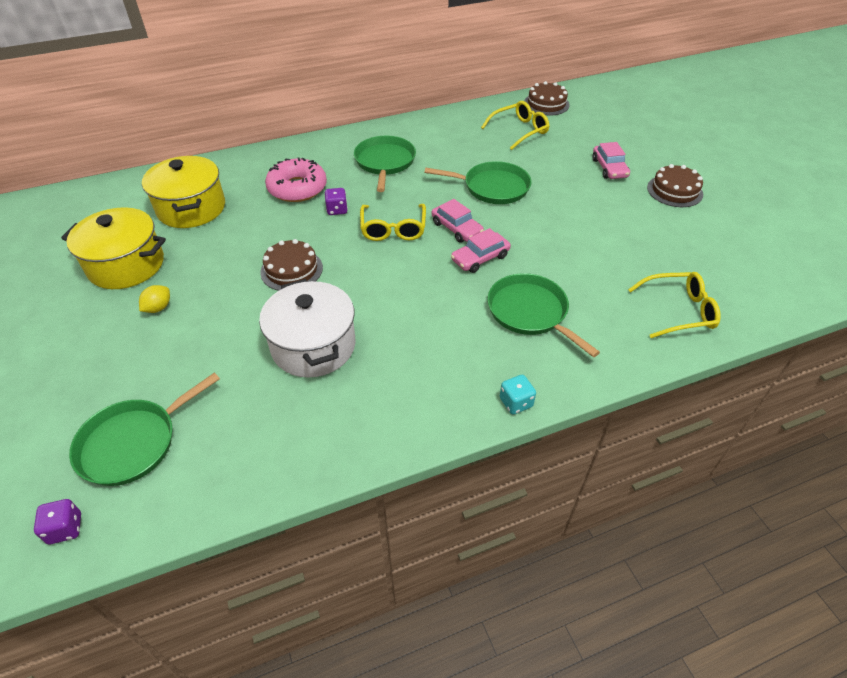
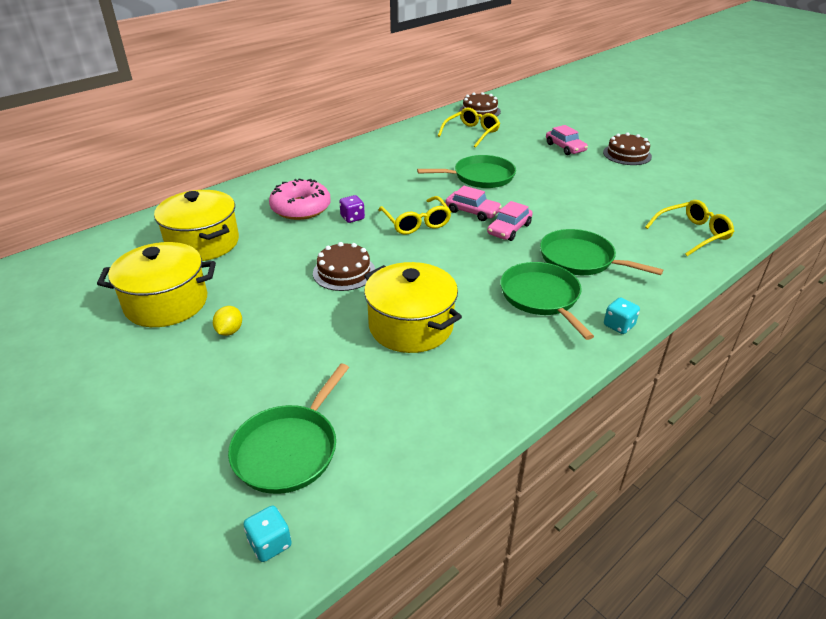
camera: 20 degrees left, 10 degrees down
(65, 528) = (270, 543): purple dice -> turquoise dice
(313, 346) = (411, 326): white pot -> yellow pot
(385, 162) = (370, 174): green pan -> green pan (541, 297)

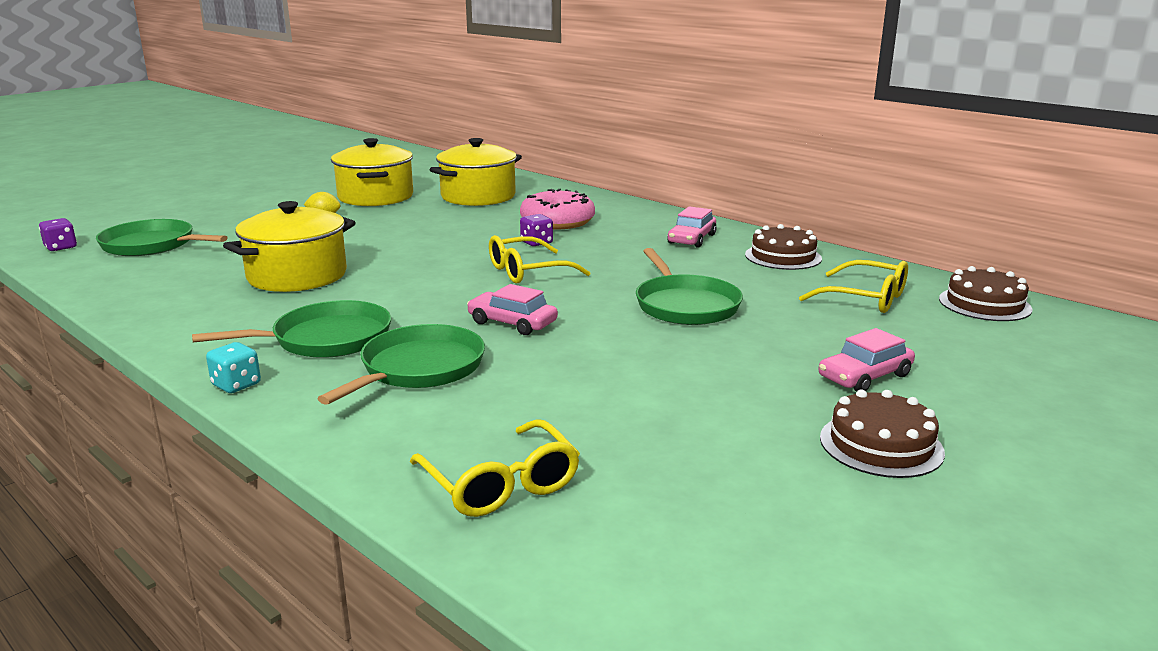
camera: 85 degrees right, 15 degrees down
(270, 543) = (61, 247): turquoise dice -> purple dice
(344, 272) = (413, 246): brown cake -> brown cake (783, 256)
(472, 211) = (564, 300): pink car -> pink car (691, 239)

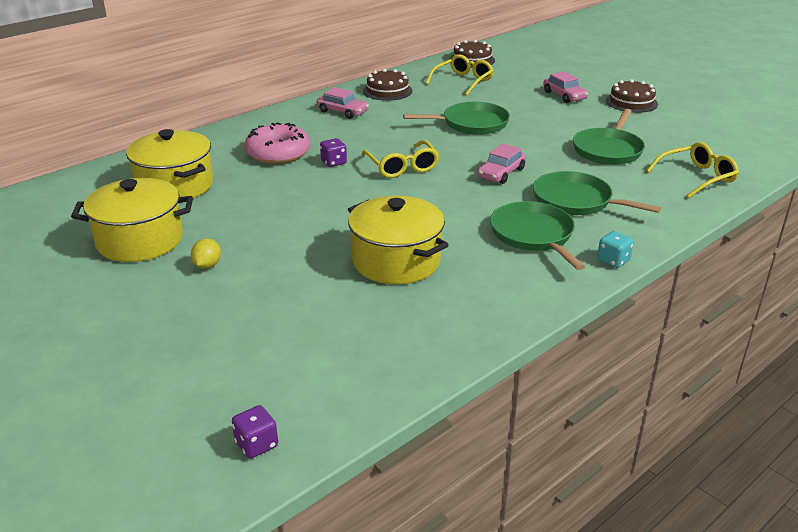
camera: 85 degrees left, 10 degrees up
(152, 245) = (272, 367): green pan -> green pan (608, 150)

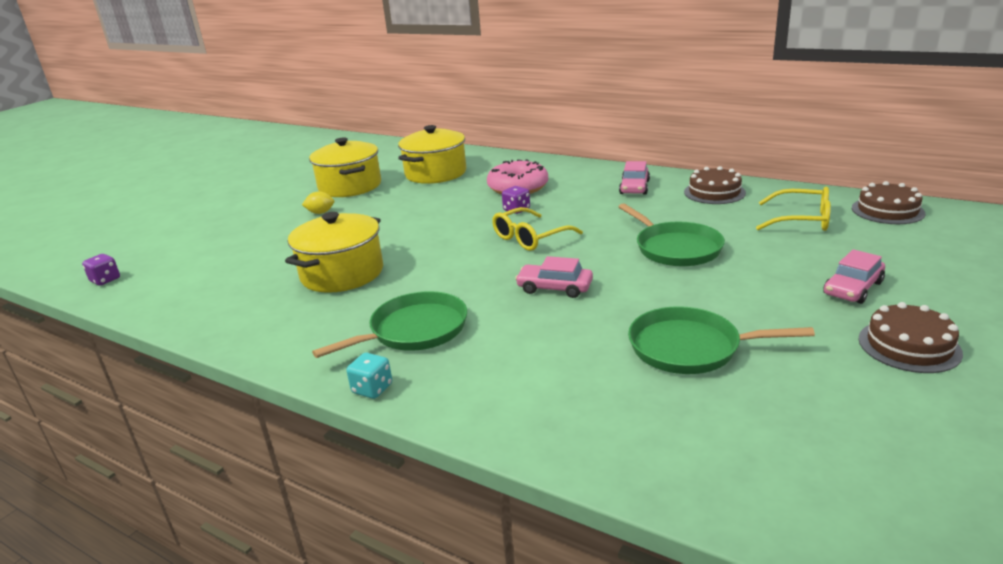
camera: 75 degrees right, 5 degrees down
(576, 201) = (513, 344): green pan -> none
(697, 177) = (660, 439): yellow glasses -> none

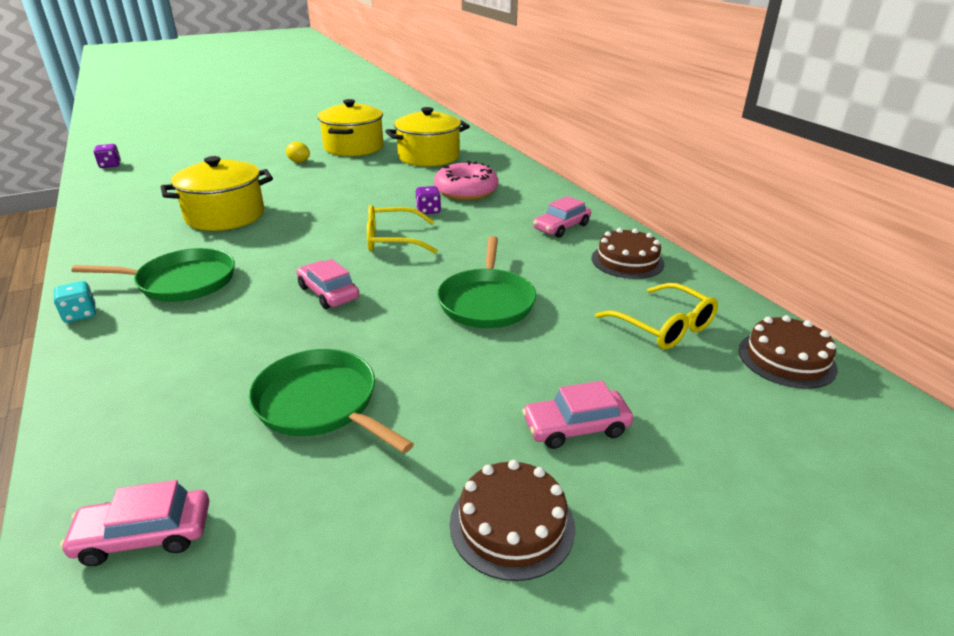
camera: 30 degrees right, 5 degrees up
(734, 465) = (145, 535): none -> pink car

